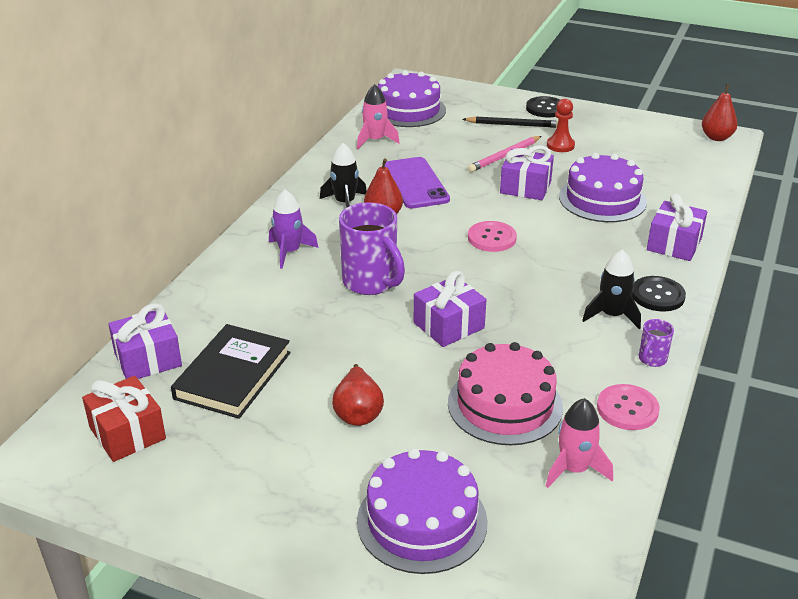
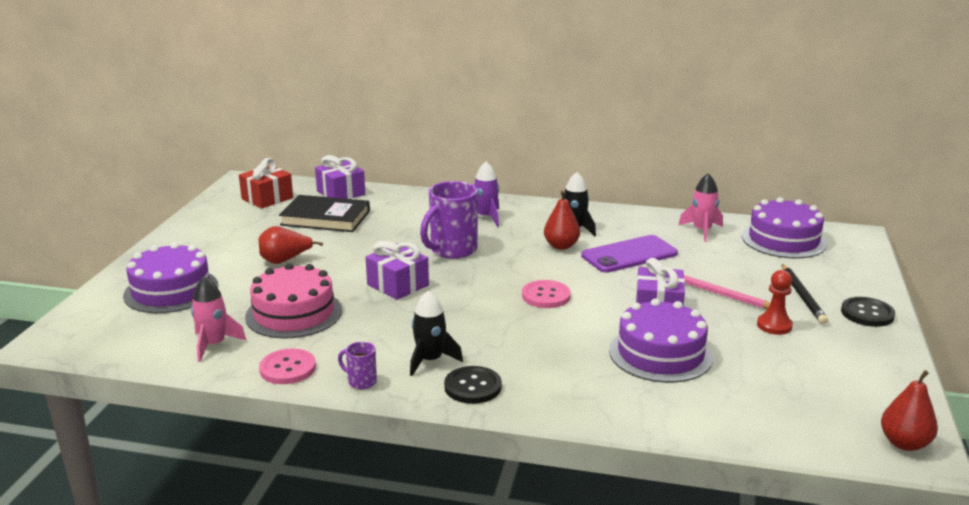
camera: 80 degrees right, 10 degrees down
(674, 244) = (582, 399): purple gift -> none

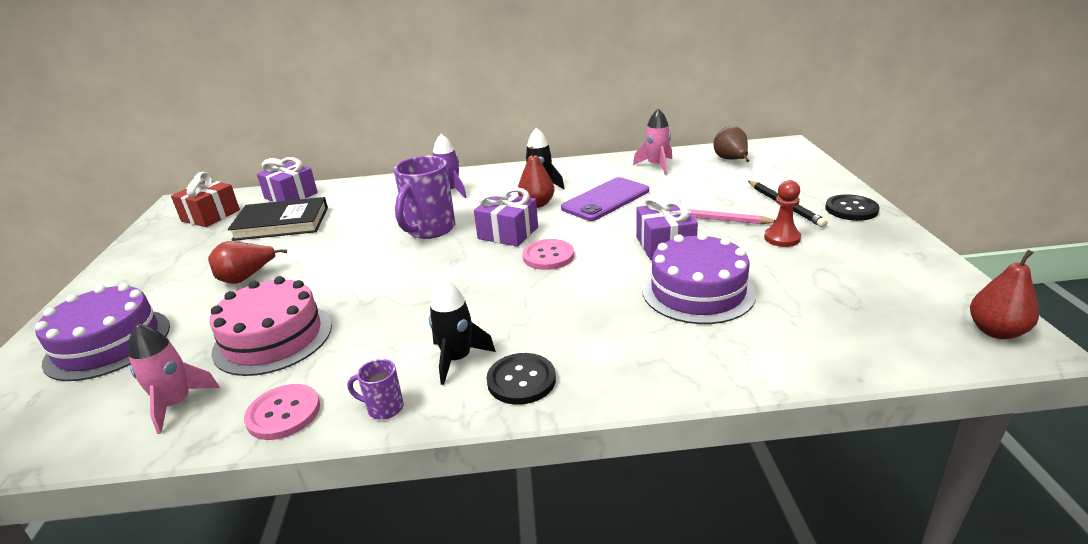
camera: 15 degrees left, 5 degrees up
(397, 285) = (385, 278): purple gift -> purple gift (508, 233)
(783, 240) = (731, 160): purple cake -> brown pear

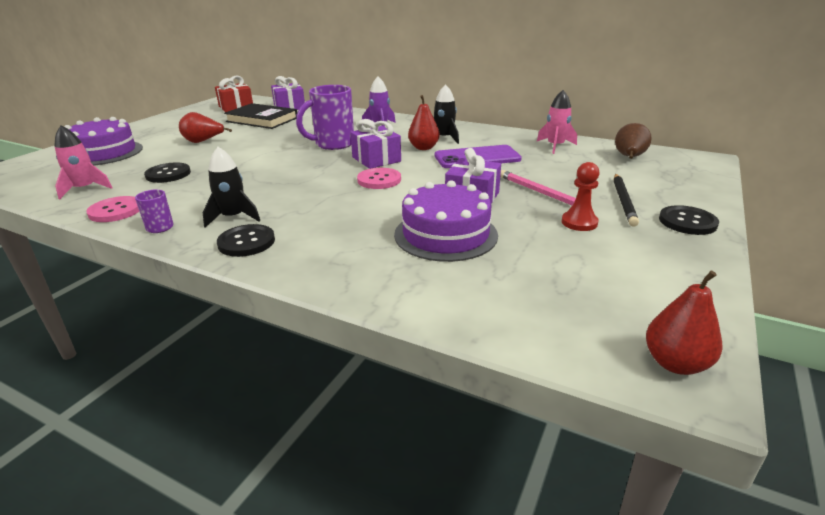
camera: 30 degrees right, 0 degrees up
(273, 338) = (168, 174): pink cake -> black button

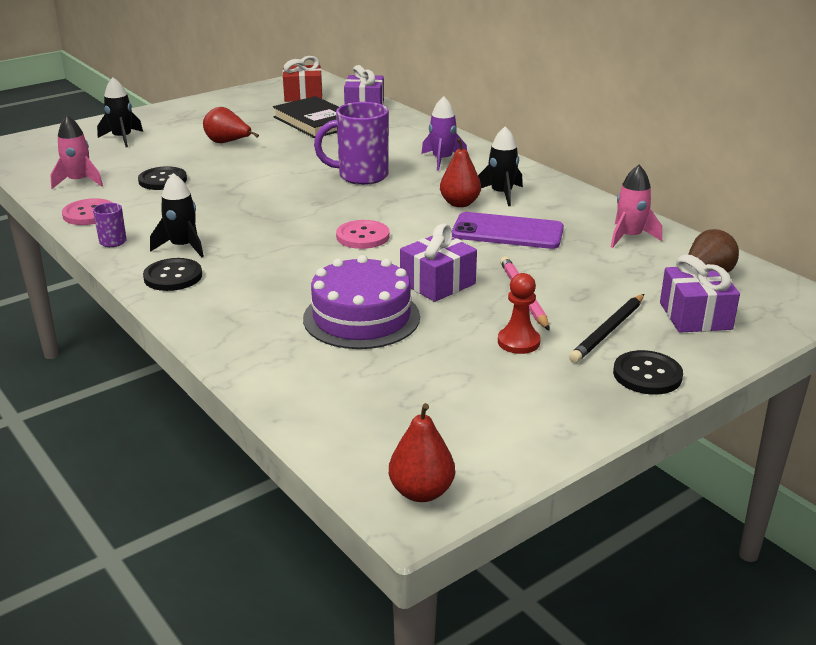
camera: 25 degrees right, 0 degrees up
(103, 153) = (122, 138): purple cake -> black rocket
(376, 159) = (388, 208): purple gift -> purple gift (695, 316)

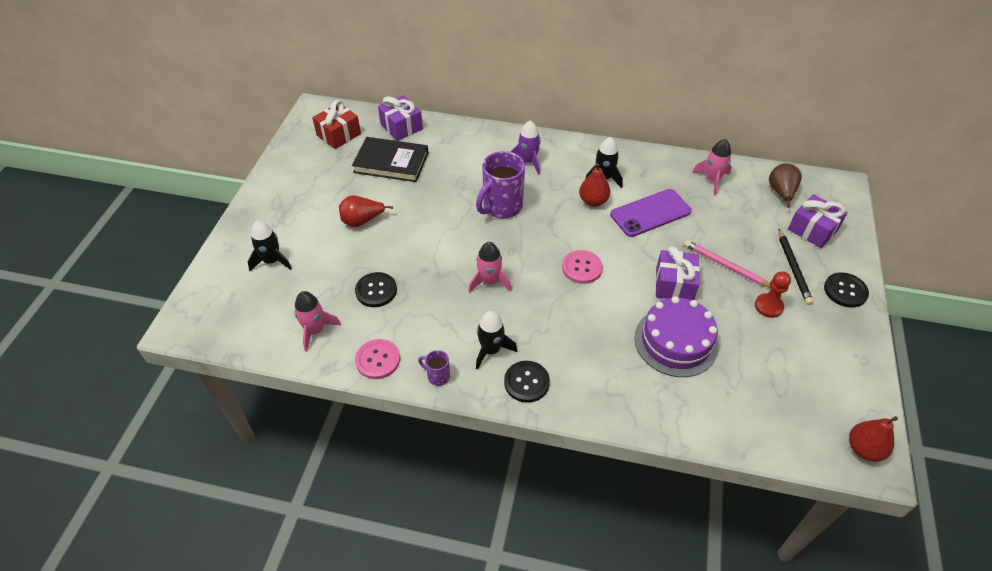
camera: 40 degrees left, 20 degrees up
(261, 211) = (489, 282): none -> pink rocket

